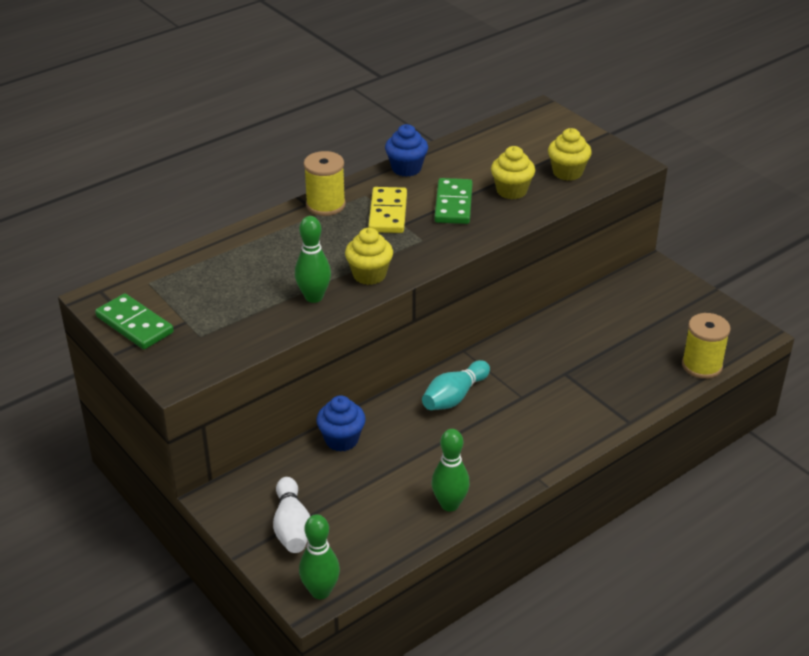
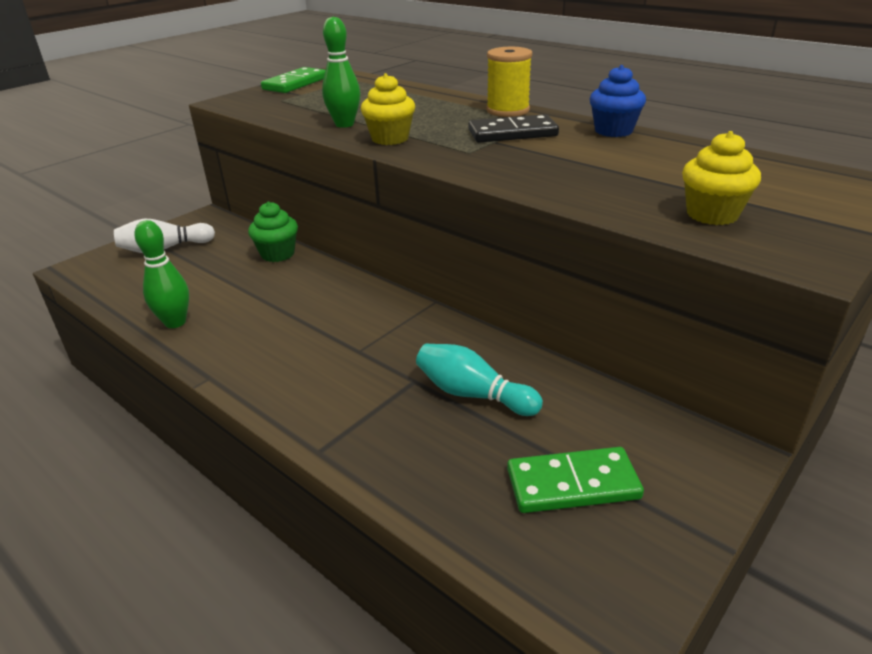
camera: 80 degrees right, 5 degrees down
(320, 591) = (80, 272): green bowling pin -> none
(341, 440) = (278, 254): blue cupcake -> green cupcake
(388, 213) = (512, 133): yellow domino -> black domino
(453, 204) = (557, 158): green domino -> green domino (572, 484)
(454, 397) = (350, 305): turquoise bowling pin -> turquoise bowling pin (473, 394)
(511, 191) = (620, 184): yellow cupcake -> none
(702, 365) = (478, 535): yellow spool -> none

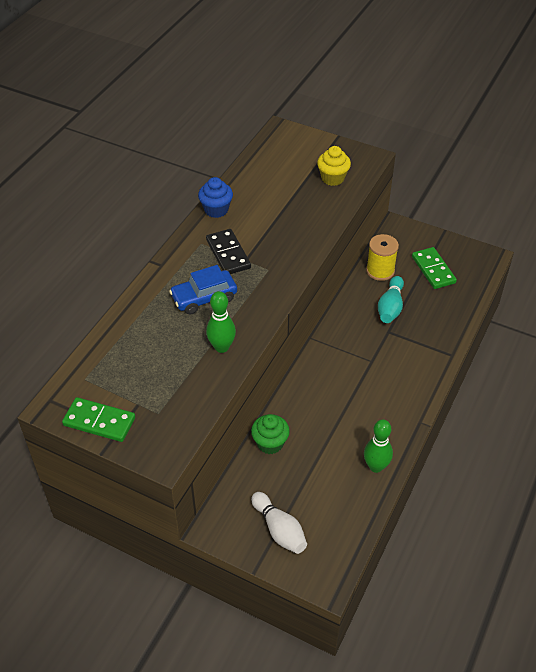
camera: 105 degrees left, 15 degrees up
(390, 139) = (249, 313): yellow cupcake -> none
(434, 120) = (204, 298): none -> blue car
(507, 110) = (177, 261): yellow spool -> yellow spool (380, 271)

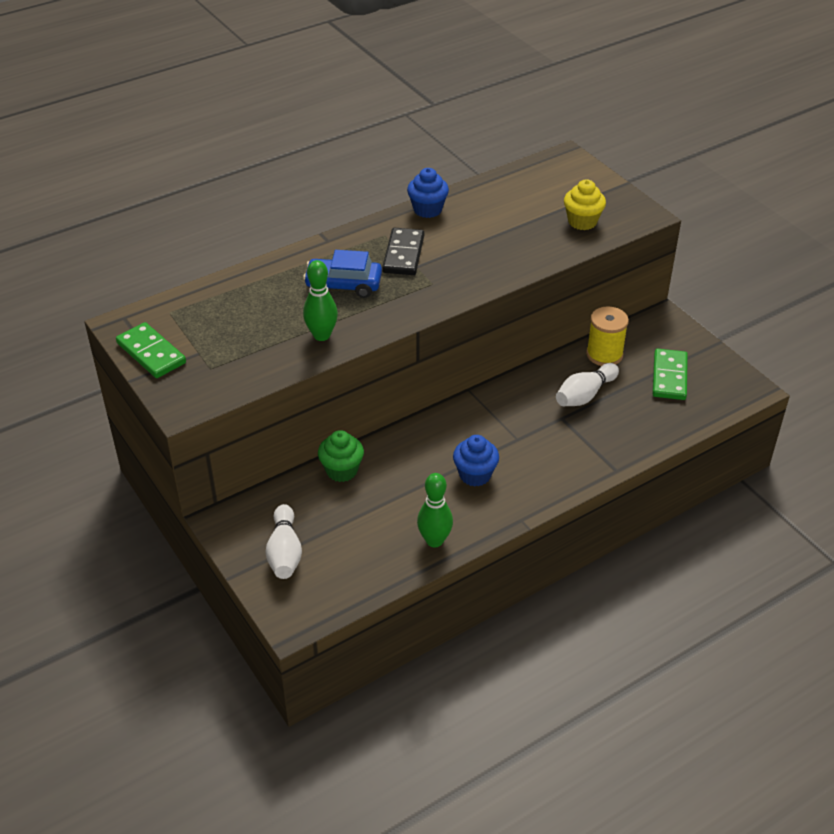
camera: 30 degrees right, 5 degrees down
(364, 402) = (475, 475): none -> blue cupcake
(390, 307) = (585, 395): turquoise bowling pin -> white bowling pin

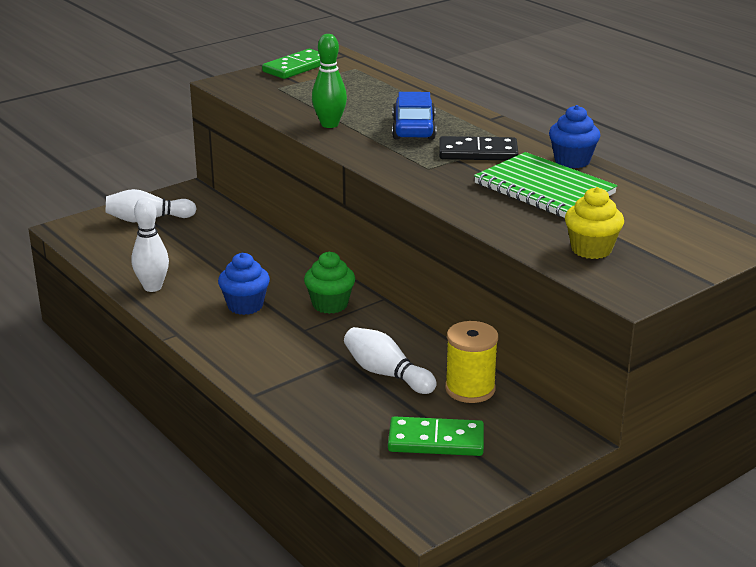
camera: 85 degrees right, 15 degrees down
(342, 470) = (252, 237): green cupcake -> green cupcake (330, 304)
(434, 540) = (152, 287): green bowling pin -> white bowling pin
(479, 229) = (544, 189): none -> green notebook

